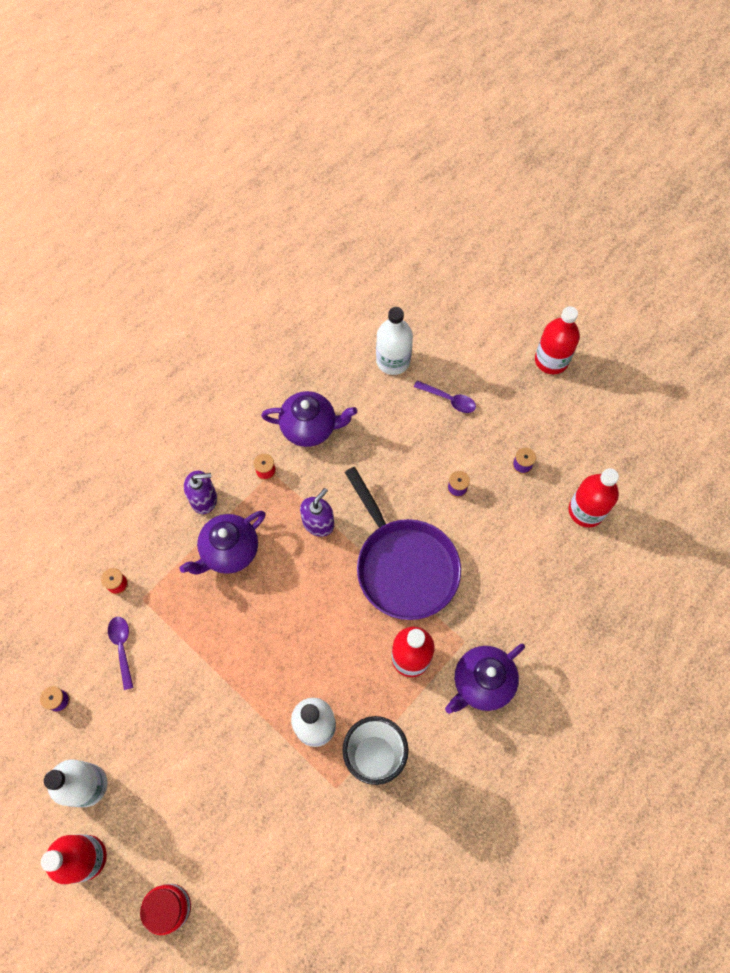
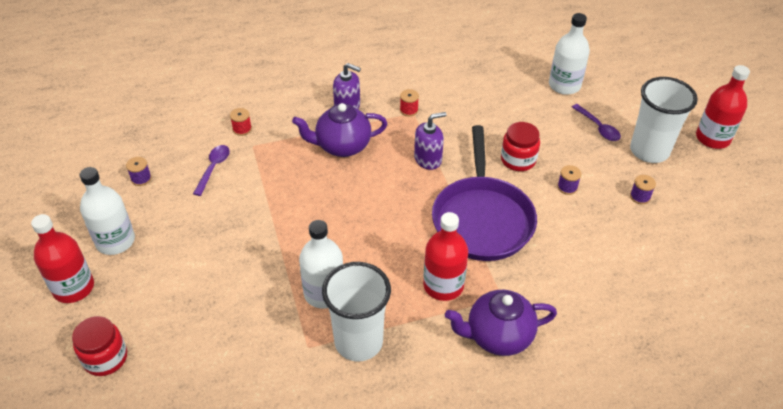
camera: 30 degrees right, 20 degrees down
(310, 428) = (464, 99): purple teapot -> none
(399, 479) = (518, 160): none -> red jar
(505, 405) = (649, 151): none -> white cup
(586, 511) = (685, 255): red bottle -> none

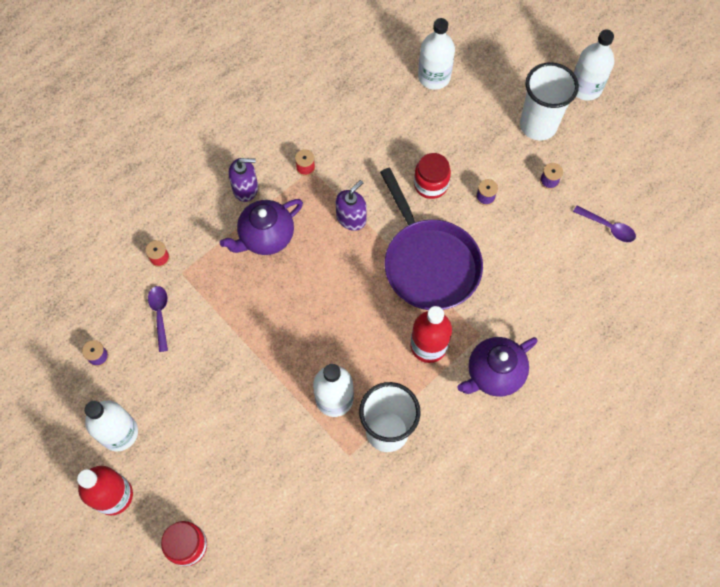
camera: 25 degrees left, 20 degrees up
(598, 127) = (484, 116): purple spoon -> purple spoon (608, 227)
(712, 138) = (585, 87): red bottle -> white bottle

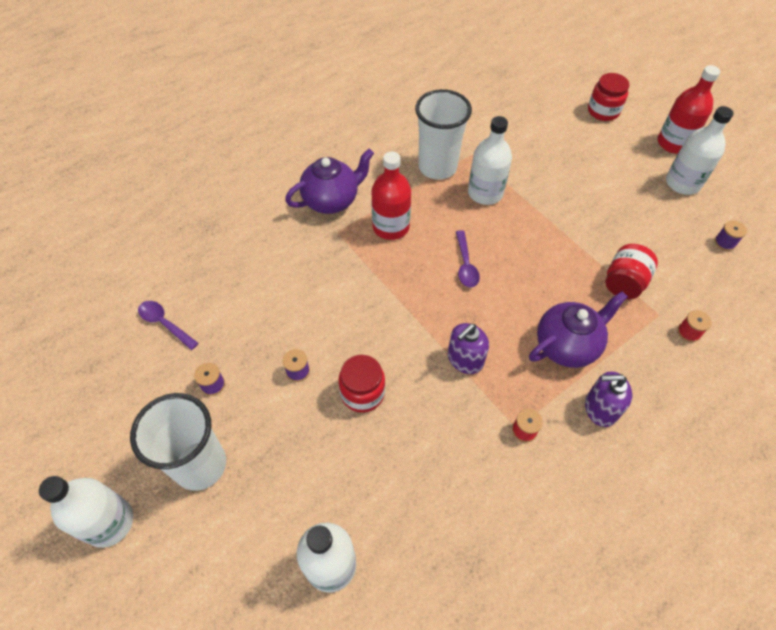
camera: 175 degrees left, 10 degrees down
(160, 314) = (672, 275): purple spoon -> purple spoon (465, 265)
(206, 302) = (624, 283): none -> red jar
(429, 263) = (379, 302): purple pan -> none

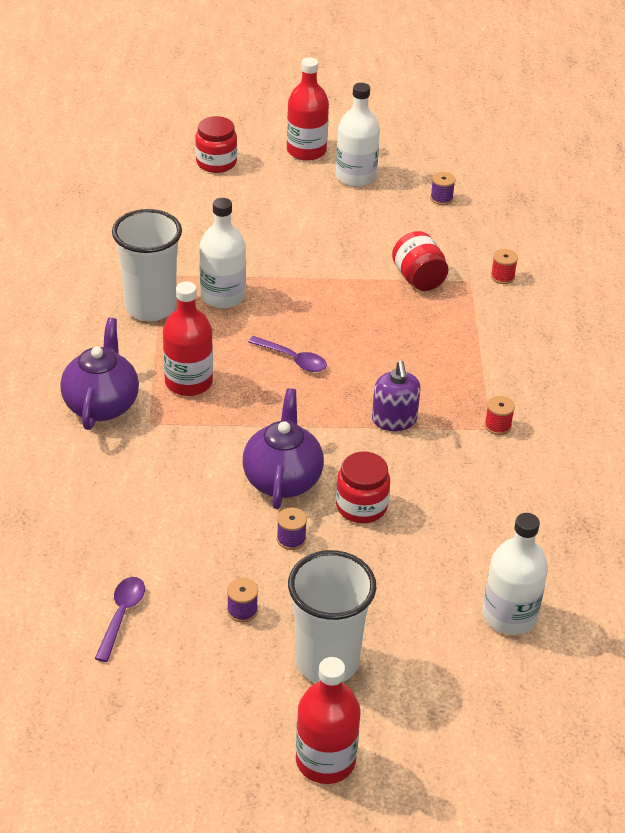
camera: 55 degrees left, 15 degrees down
(109, 522) = (325, 760): white bottle -> red bottle
(164, 323) = (121, 615): purple spoon -> purple spoon turned 120 degrees clockwise
(567, 345) = (444, 351): purple teapot -> purple teapot (282, 479)
(600, 408) = (520, 370): purple soap dispenser -> none

